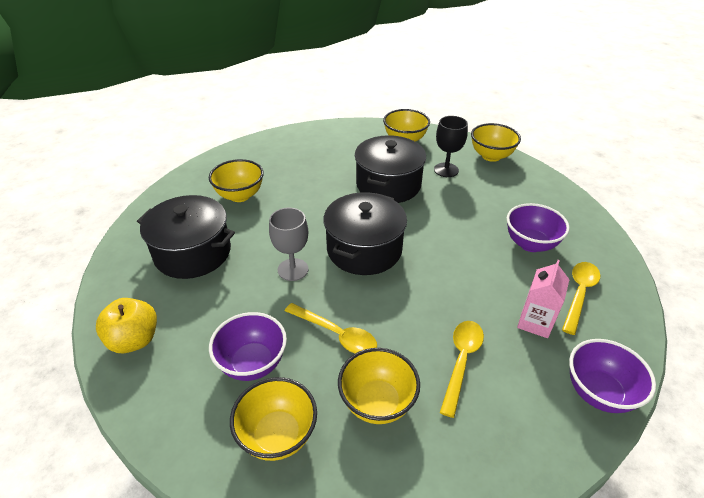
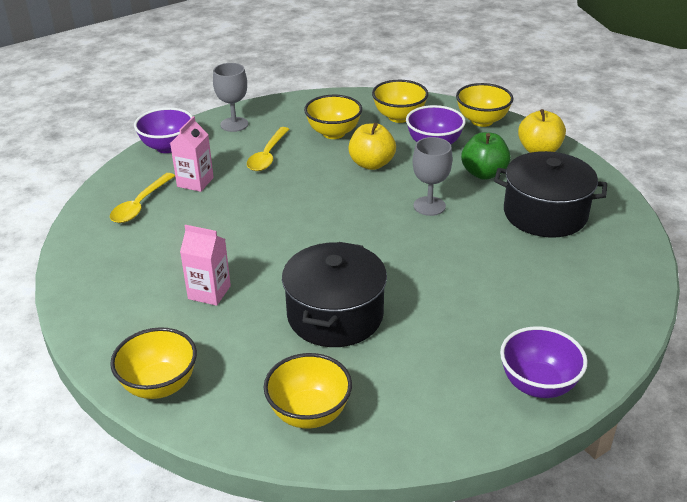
camera: 175 degrees right, 5 degrees down
(219, 308) = (484, 173): none -> green apple
(240, 195) = (539, 283): yellow bowl -> yellow bowl (482, 121)
(337, 334) = (371, 164): yellow spoon -> yellow apple
(364, 249) = (358, 229): black pot -> none
(446, 170) = (244, 349): black goblet -> none
(479, 205) = (209, 292): none -> pink carton
(523, 441) = (234, 124): none -> grey goblet
(530, 244) = (165, 248): purple bowl -> purple bowl (538, 384)

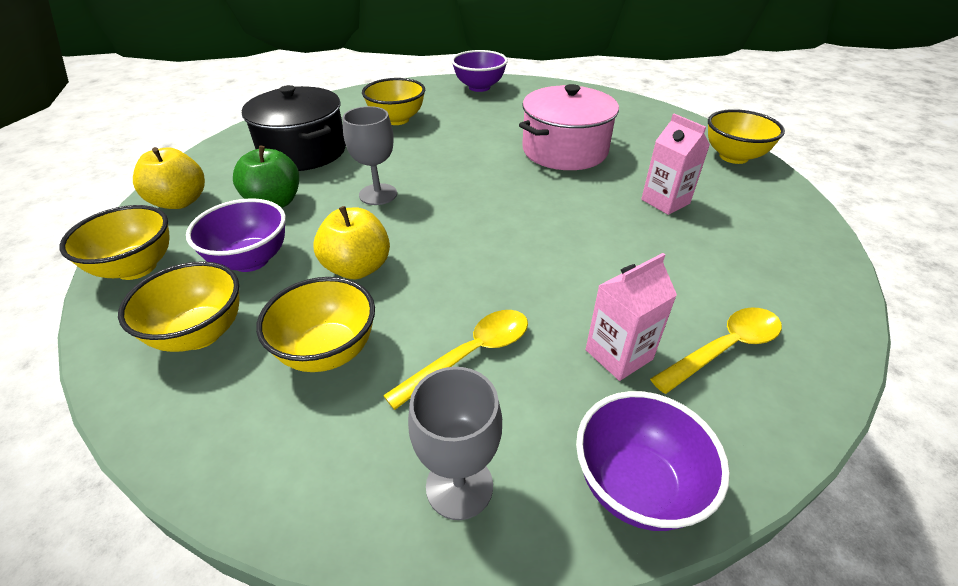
camera: 145 degrees left, 5 degrees up
(309, 413) = (628, 115): yellow bowl -> yellow bowl (397, 119)
(335, 315) = (564, 150): black pot -> pink pot

